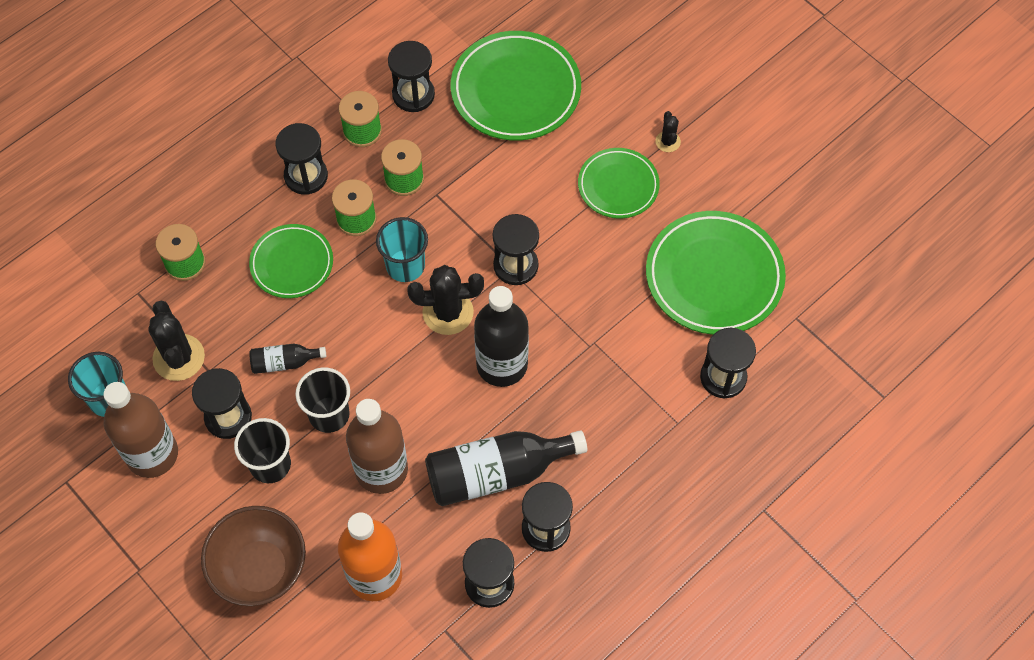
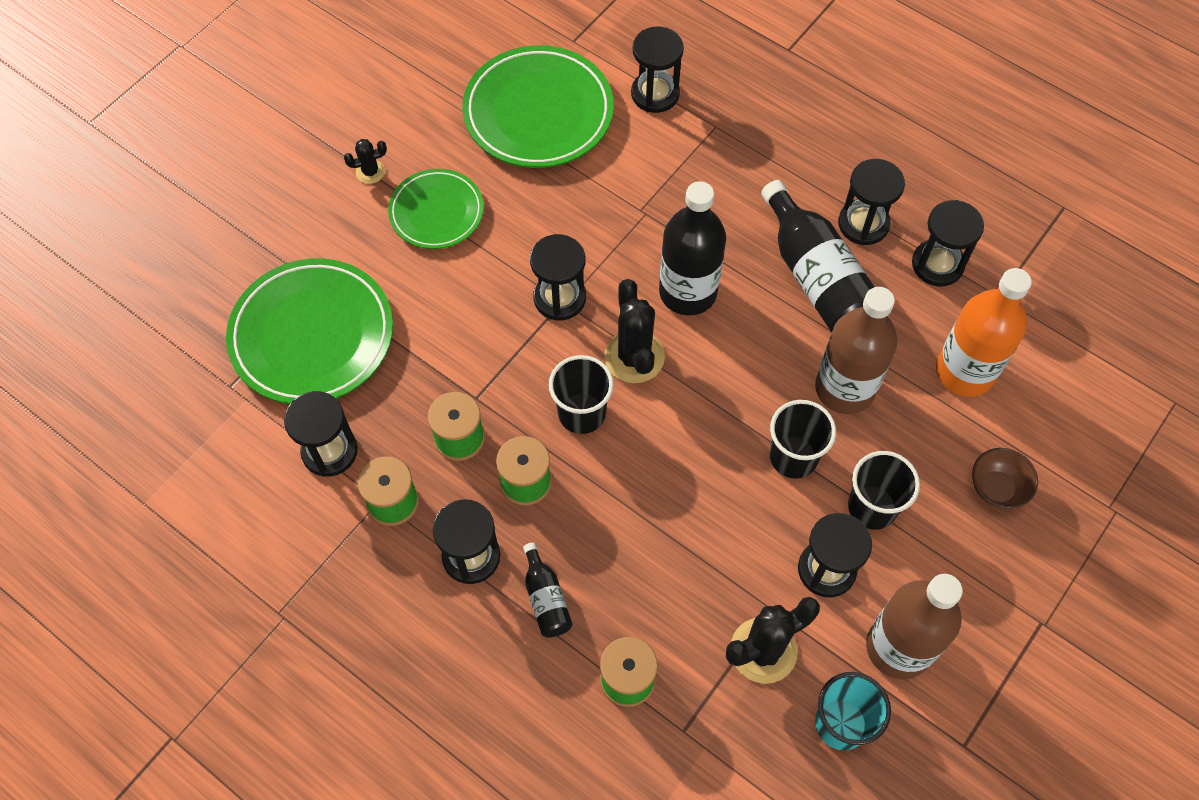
camera: 100 degrees left, 0 degrees up
(260, 569) = (996, 488): brown bowl -> brown bowl, size x0.55
(284, 362) = (739, 521): black bottle -> black bottle (546, 598)
(292, 263) = (603, 544): green plate -> none
(405, 266) = (581, 413): turquoise cup -> black cup

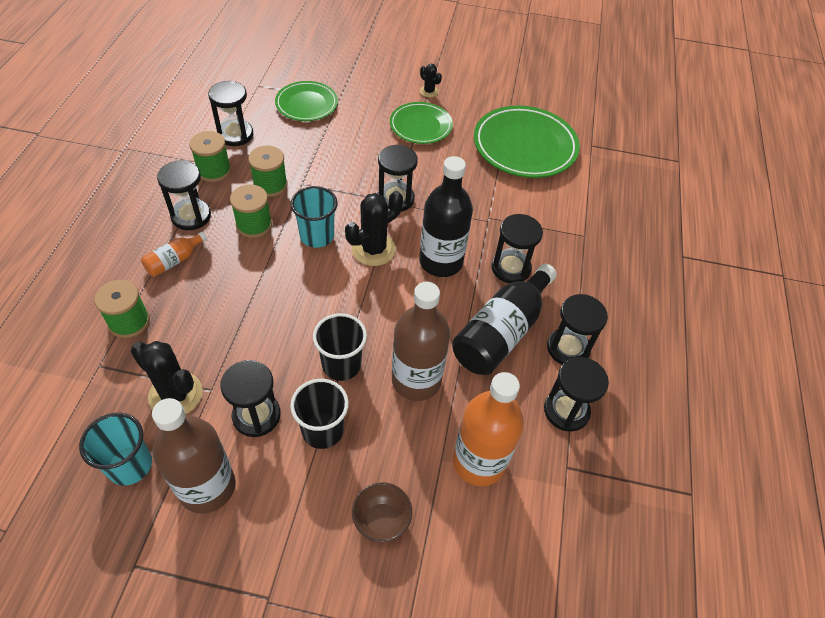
camera: 60 degrees right, 10 degrees down
(312, 336) = (306, 104): green plate -> green plate, size x0.61
(546, 598) = (174, 261): black bottle -> orange bottle
(581, 413) = (317, 236): black cup -> turquoise cup
(655, 94) = (584, 196): black hourglass -> black hourglass (511, 268)

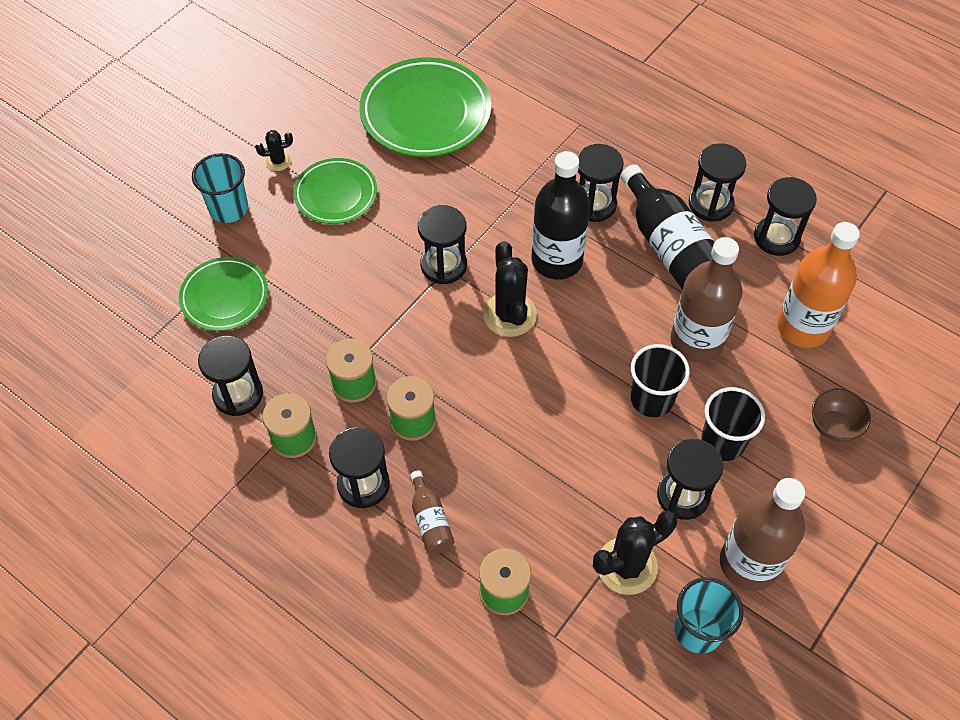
camera: 60 degrees left, 5 degrees up
(174, 261) = (430, 521): orange bottle -> brown bottle
(317, 236) = (463, 362): turquoise cup -> turquoise cup (229, 209)

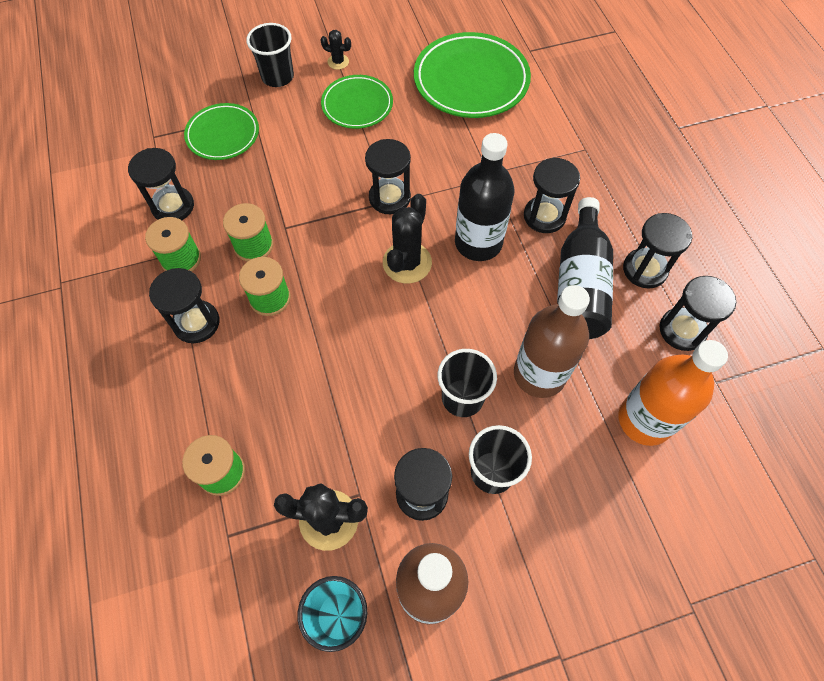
camera: 35 degrees right, 5 degrees up
(229, 209) = (277, 77): turquoise cup -> black cup
(430, 521) = (217, 381): brown bottle -> none
(833, 426) = (603, 524): brown bowl -> none

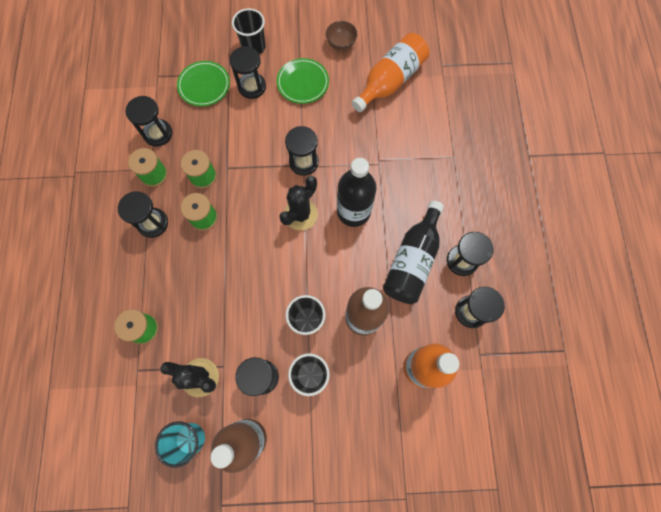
camera: 15 degrees right, 10 degrees up
(338, 62) = (299, 44): black cactus -> none
(393, 52) = (341, 44): none -> brown bowl
(471, 80) = (390, 81): green plate -> orange bottle
(544, 216) = (406, 202): black hourglass -> black hourglass (252, 87)

